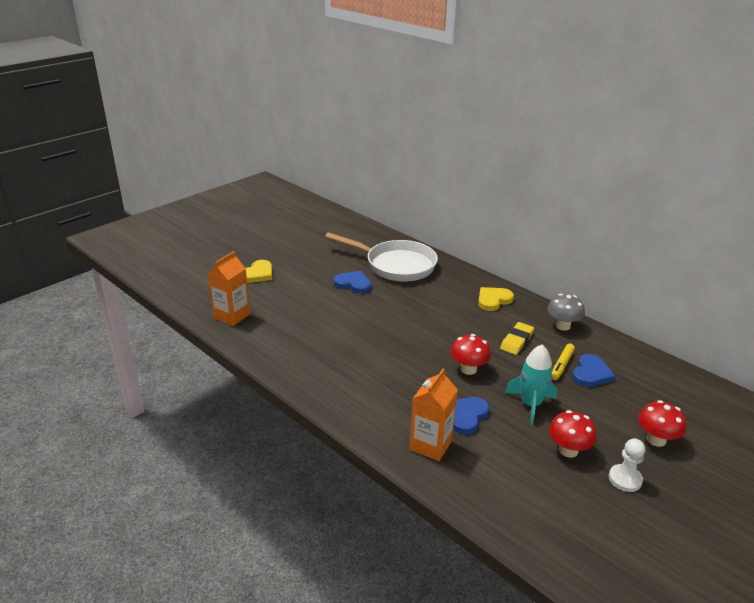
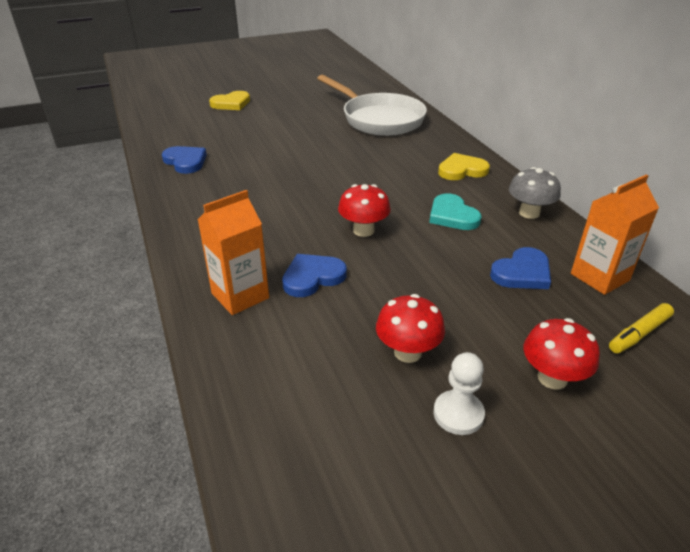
camera: 25 degrees right, 5 degrees up
(232, 316) = (169, 132): orange carton -> orange carton (599, 277)
(353, 284) = (316, 127): blue heart -> blue heart (185, 161)
(516, 341) = (452, 215): yellow eraser -> turquoise heart
(530, 404) = (405, 286): turquoise rocket -> none
(561, 365) = (488, 254): yellow marker -> yellow marker (639, 334)

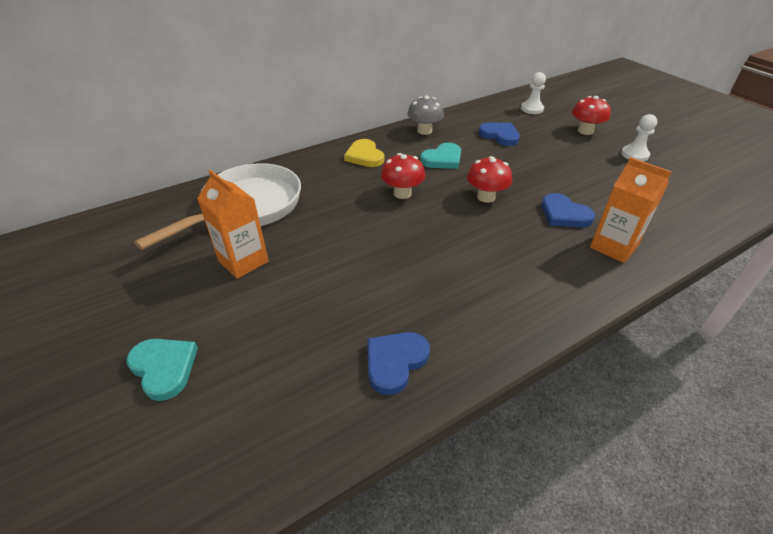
camera: 100 degrees left, 5 degrees up
(231, 103) = (164, 368): yellow heart -> turquoise heart
(407, 352) = (605, 170): red mushroom -> red mushroom (402, 193)
(599, 277) = (488, 114): orange carton -> orange carton (243, 261)
(639, 334) = (532, 109): yellow marker -> white pawn

